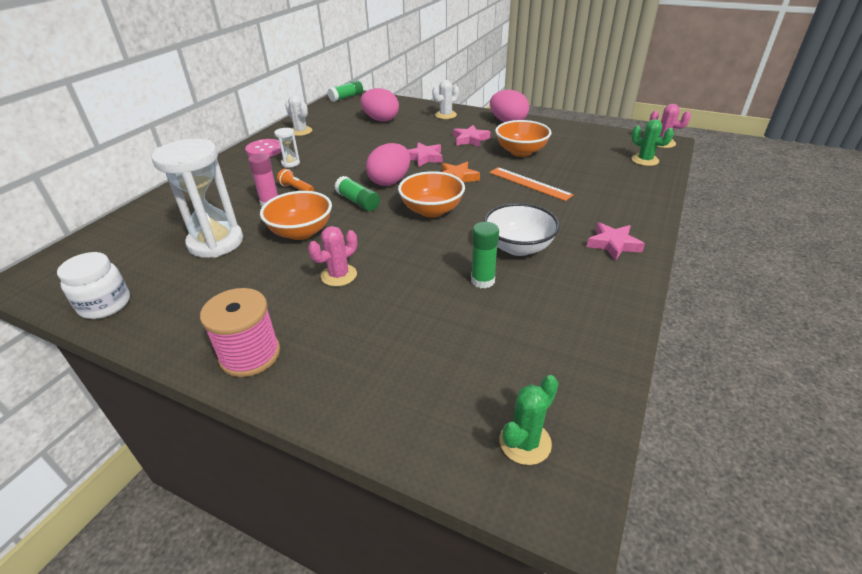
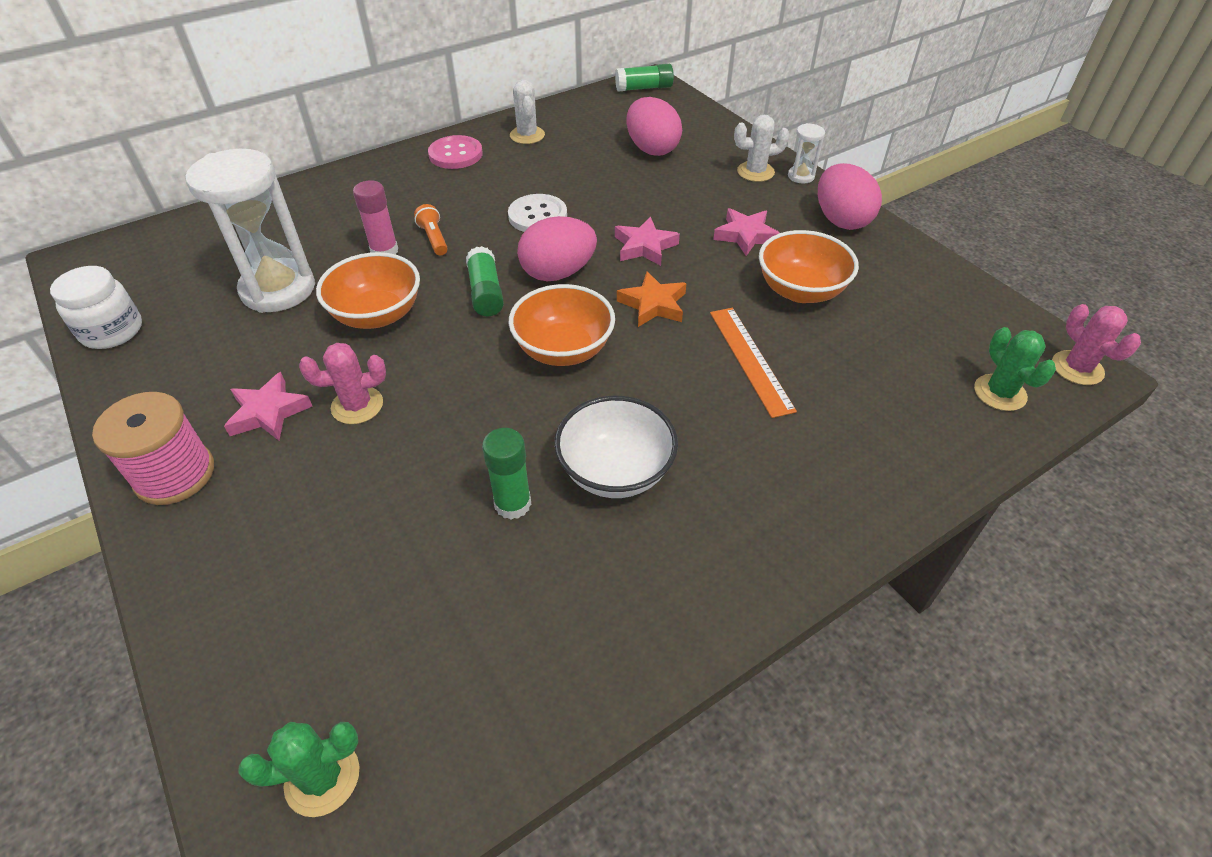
camera: 30 degrees right, 10 degrees up
(290, 163) = (465, 190): white hourglass -> white hourglass (801, 176)
(349, 162) = (537, 216): none -> white button
(613, 244) = (760, 536): pink star -> pink star (269, 412)

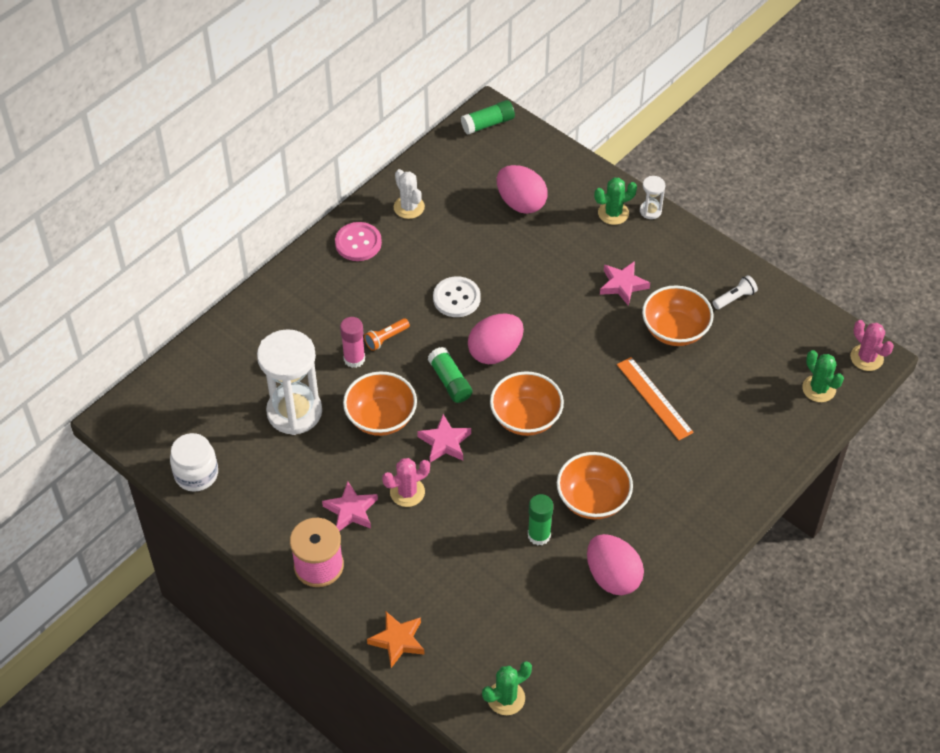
camera: 15 degrees left, 5 degrees up
(434, 238) = (386, 338): orange flashlight -> orange flashlight turned 90 degrees counterclockwise
(615, 471) = (593, 500): white bowl -> orange bowl
(644, 246) = (550, 312): pink star -> pink star (445, 442)
(653, 304) = (574, 366): orange star -> orange star (398, 640)
(755, 172) = (613, 213): white cactus -> green cactus
(841, 220) = (691, 254): pink egg -> pink egg (612, 577)
(890, 271) = (734, 298): none -> white flashlight

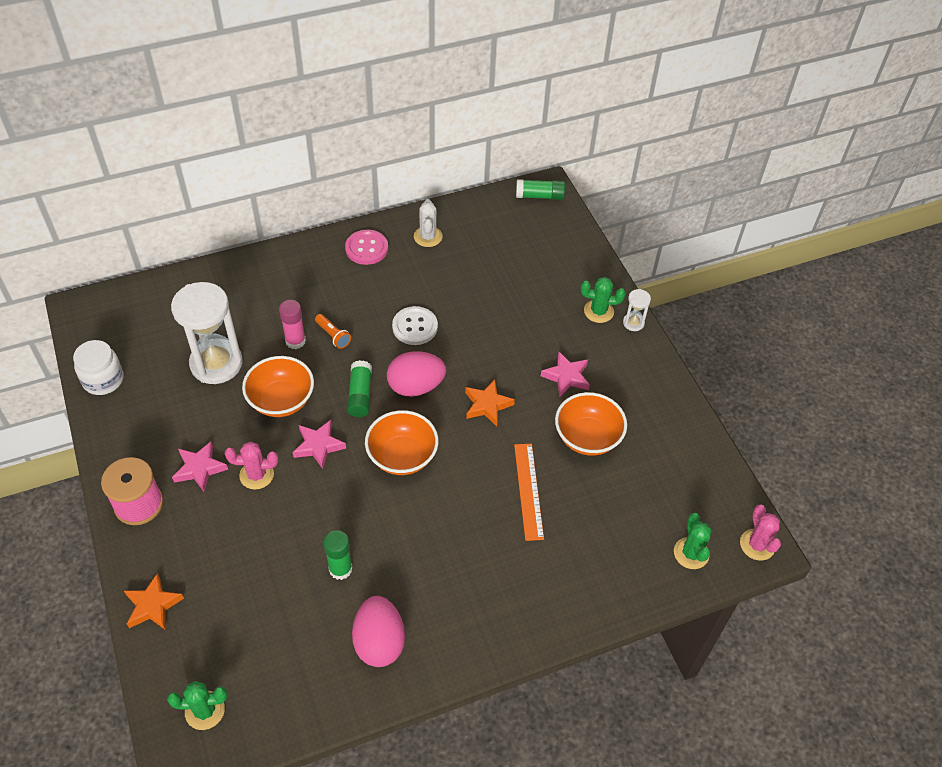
camera: 25 degrees right, 0 degrees up
(386, 338) = (333, 335): orange flashlight -> orange flashlight turned 120 degrees counterclockwise
(521, 203) = (523, 270): pink egg -> none
(570, 340) = (487, 405): none -> orange star
(593, 500) = (410, 559): orange bowl -> none
(734, 298) = (662, 432): white flashlight -> none

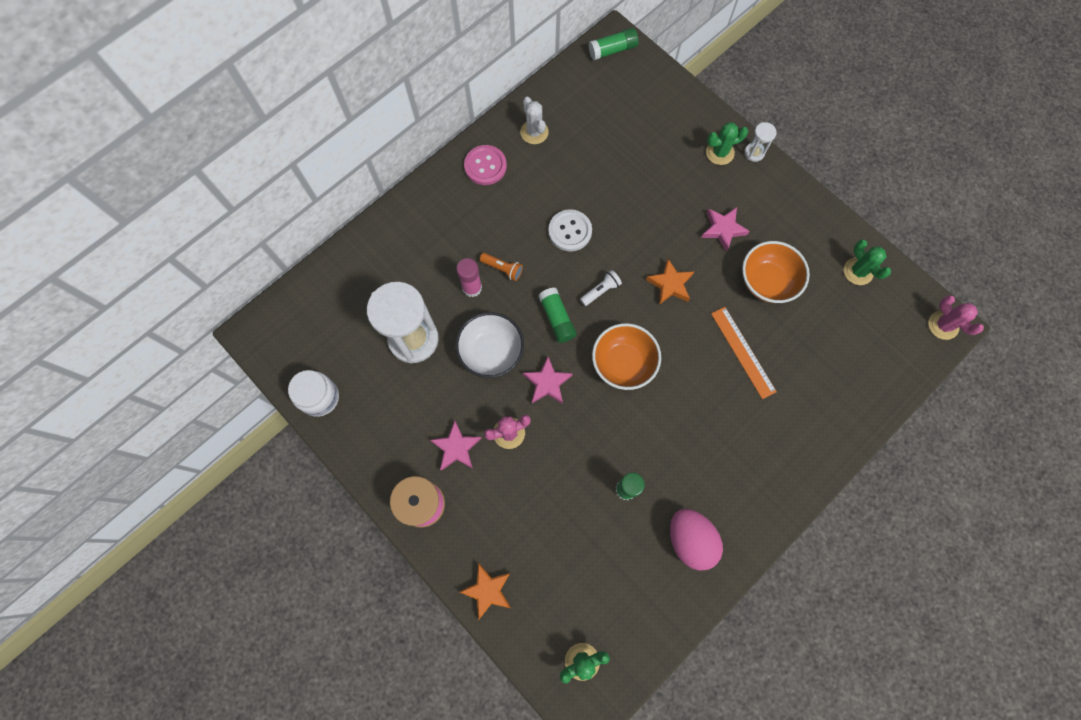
camera: 20 degrees left, 20 degrees up
(281, 400) = (491, 352): orange bowl -> white bowl
(416, 386) = (600, 291): pink egg -> white flashlight
(691, 553) = (896, 354): green cactus -> green cactus (858, 271)

